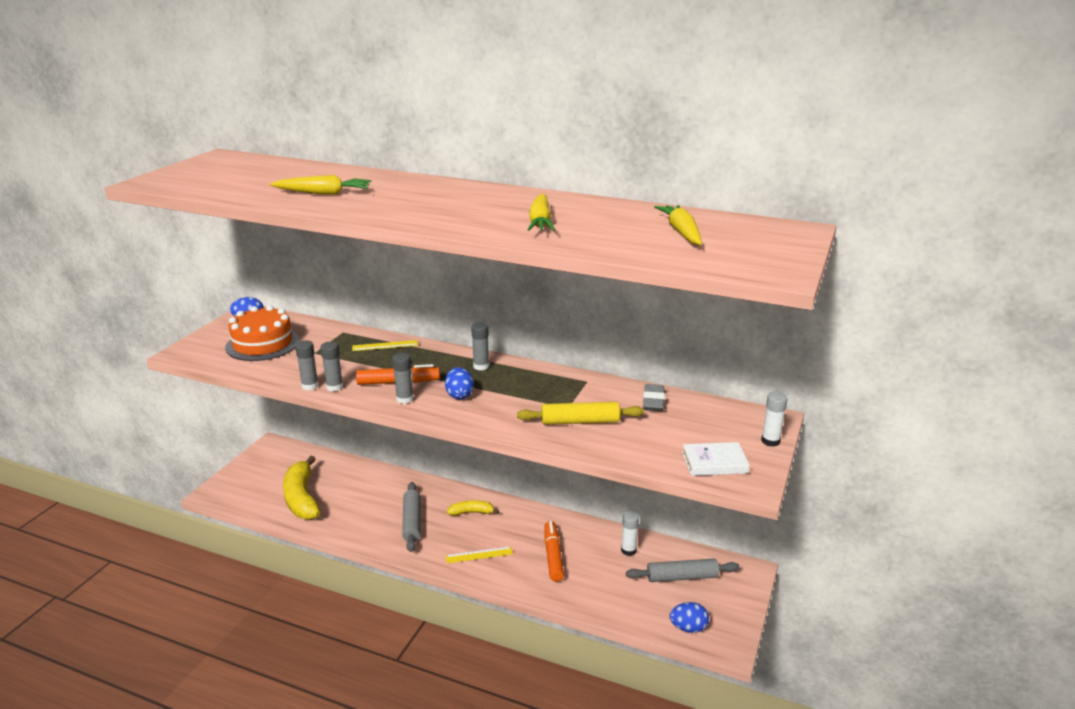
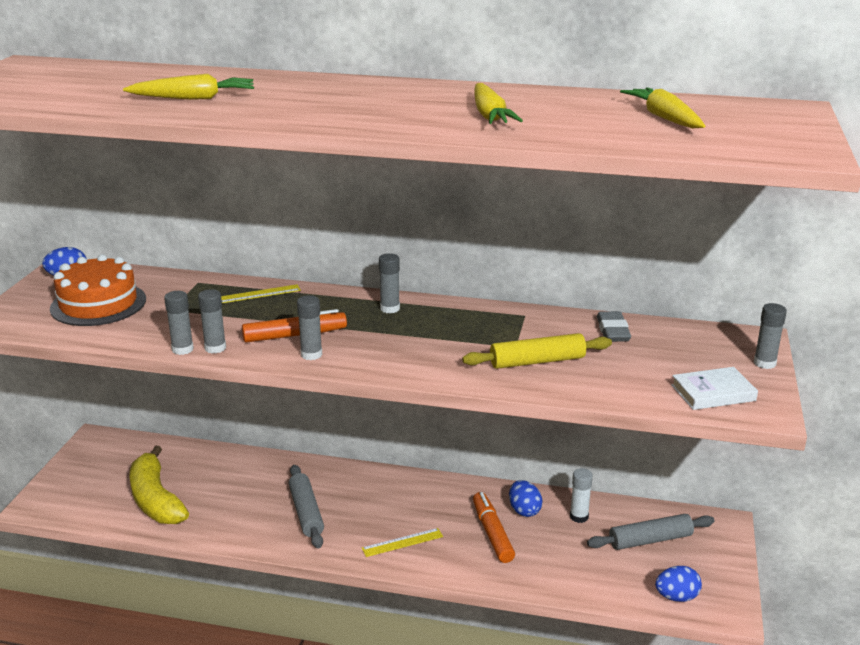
camera: 10 degrees left, 0 degrees up
(459, 395) = (378, 344): blue egg -> blue egg (524, 510)
(471, 512) = (377, 493): yellow banana -> none
(770, 441) = (764, 363): white glue stick -> grey glue stick

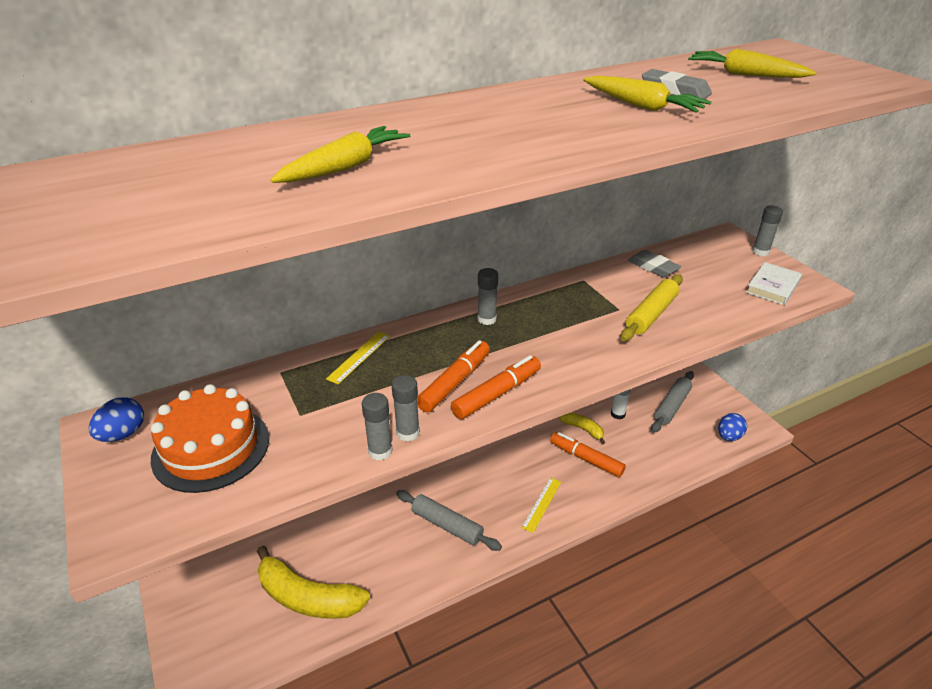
camera: 40 degrees left, 10 degrees up
(311, 354) = (497, 394): grey glue stick -> orange marker
(524, 510) = (583, 429): blue egg -> yellow banana
(554, 113) = (675, 90): none -> grey eraser

